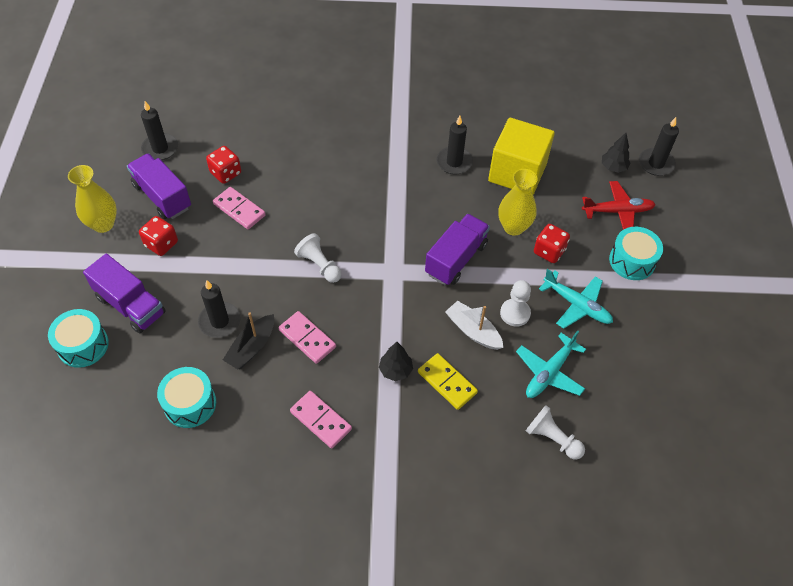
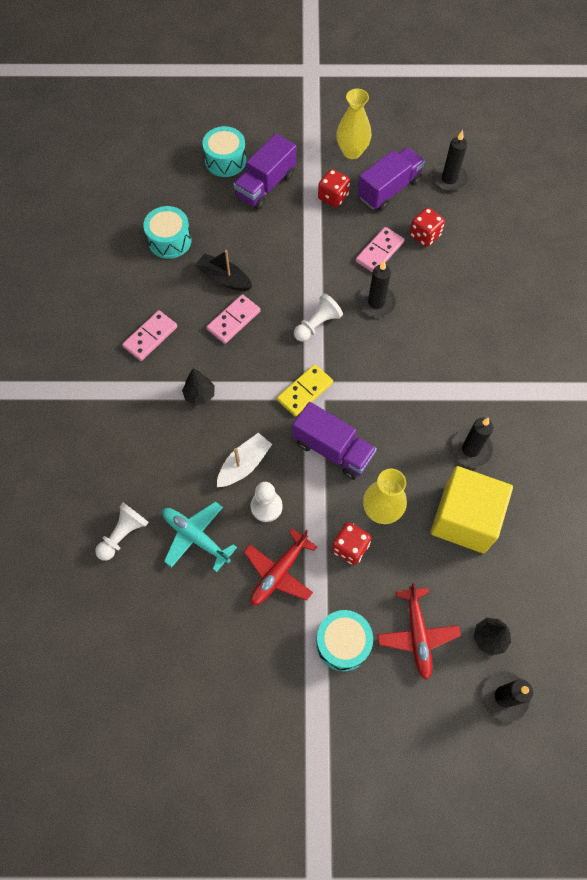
camera: 90 degrees right, 10 degrees up
(219, 321) = (250, 251): black candle -> black candle (376, 302)
(447, 382) = (186, 440): yellow domino -> yellow domino (305, 391)
(576, 305) = (279, 572): turquoise plane -> red plane

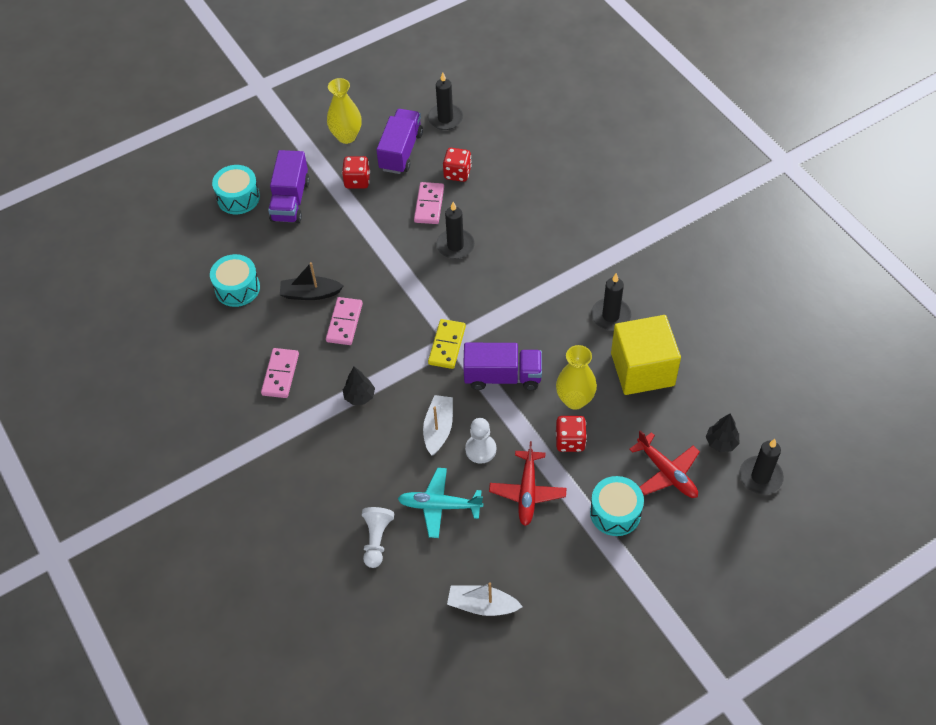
camera: 30 degrees left, 10 degrees down
(167, 654) = (482, 605): none -> white boat
(317, 324) = (419, 288): white pawn -> none

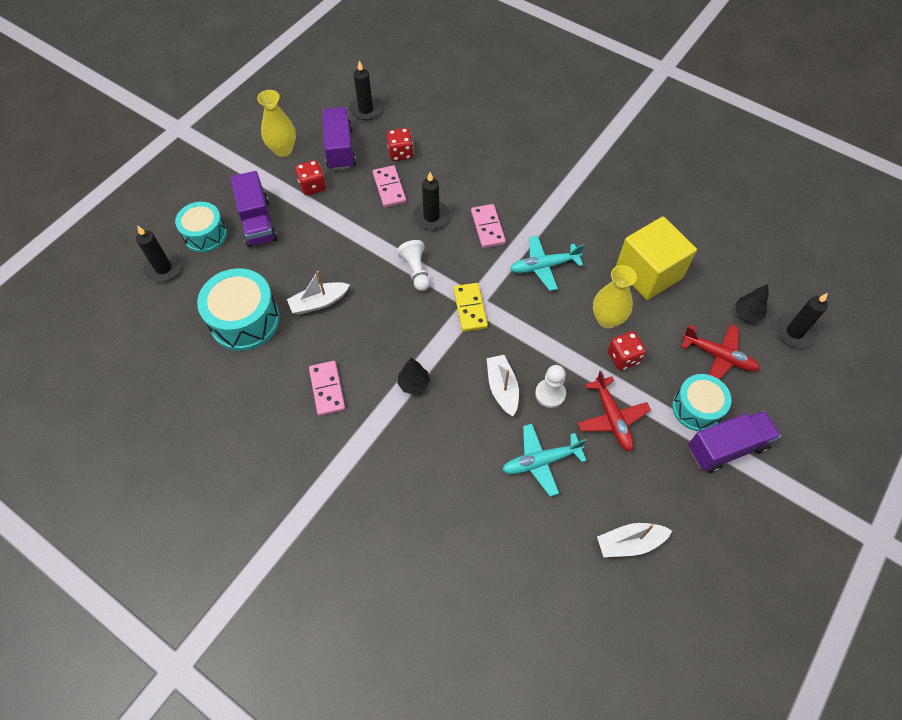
camera: 25 degrees left, 5 degrees up
(237, 288) = (244, 320): turquoise drum -> turquoise drum, size x1.51
(310, 293) = (319, 302): black boat -> white boat
(344, 322) = (365, 319): pink domino -> pink domino (488, 227)
(376, 540) = (500, 517): white pawn -> white pawn (416, 271)
(502, 376) = (534, 320): purple truck -> purple truck (726, 448)
(540, 329) = (544, 266): none -> turquoise plane
(610, 316) = (597, 235): black candle -> black candle (163, 268)

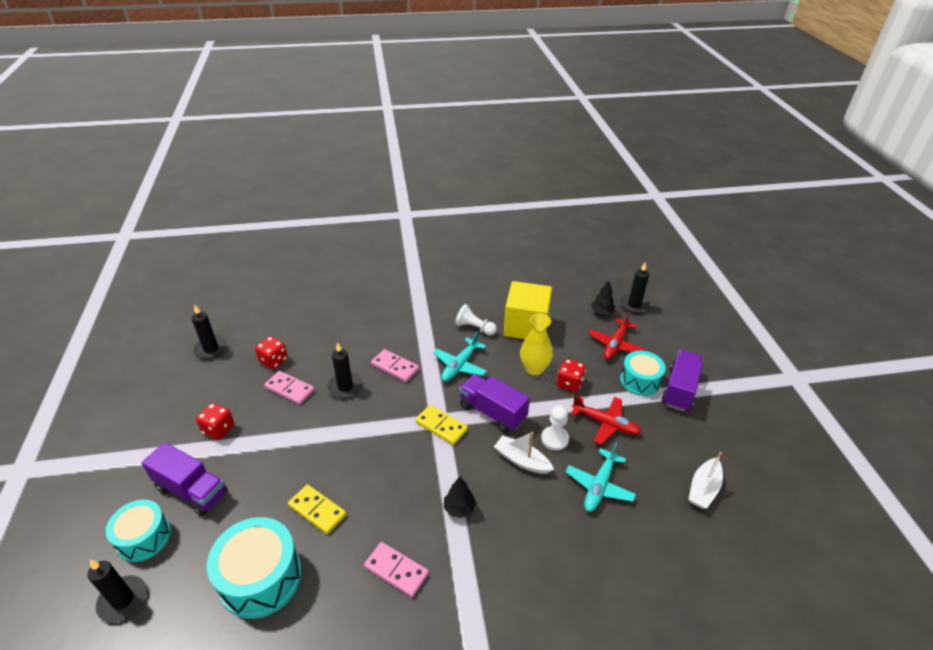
camera: 45 degrees left, 20 degrees down
(283, 150) = (160, 420): yellow vase -> none
(319, 302) = (317, 510): white boat -> yellow domino
(340, 149) = (216, 388): purple truck -> purple truck (492, 412)
(416, 271) = (373, 430): white pawn -> white pawn (474, 328)
(718, 356) = (615, 344): red plane -> red plane turned 135 degrees clockwise

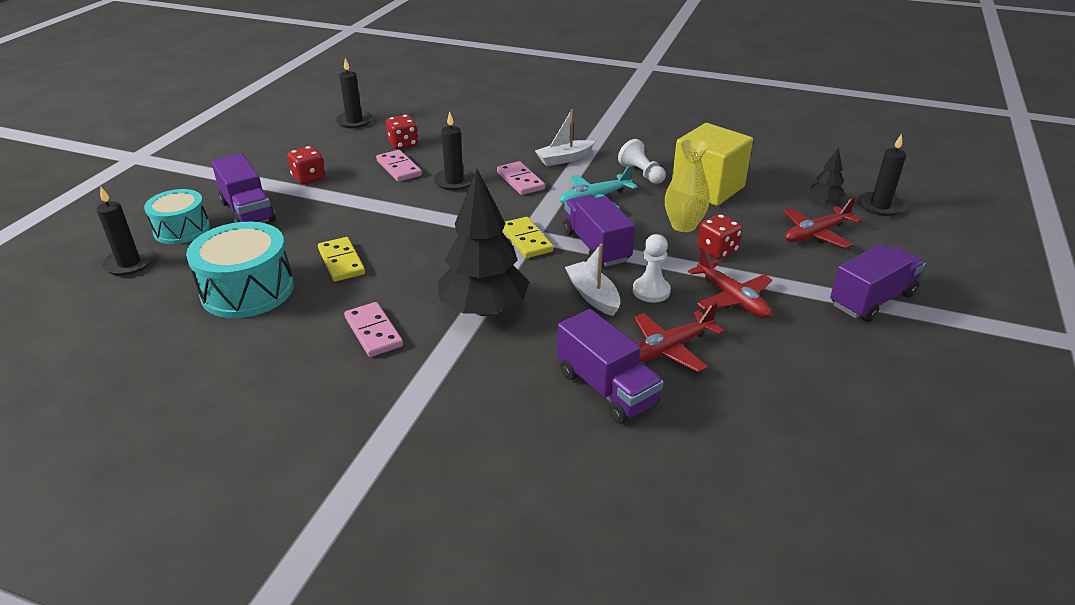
camera: 30 degrees right, 5 degrees down
(459, 508) = (483, 309): black tree -> black tree, size x2.18
(586, 541) = (606, 388): none -> purple truck
(599, 485) = (670, 348): turquoise plane -> red plane
(640, 381) = (819, 275): turquoise drum -> none
(703, 489) = (816, 400): white boat -> white boat (564, 159)

